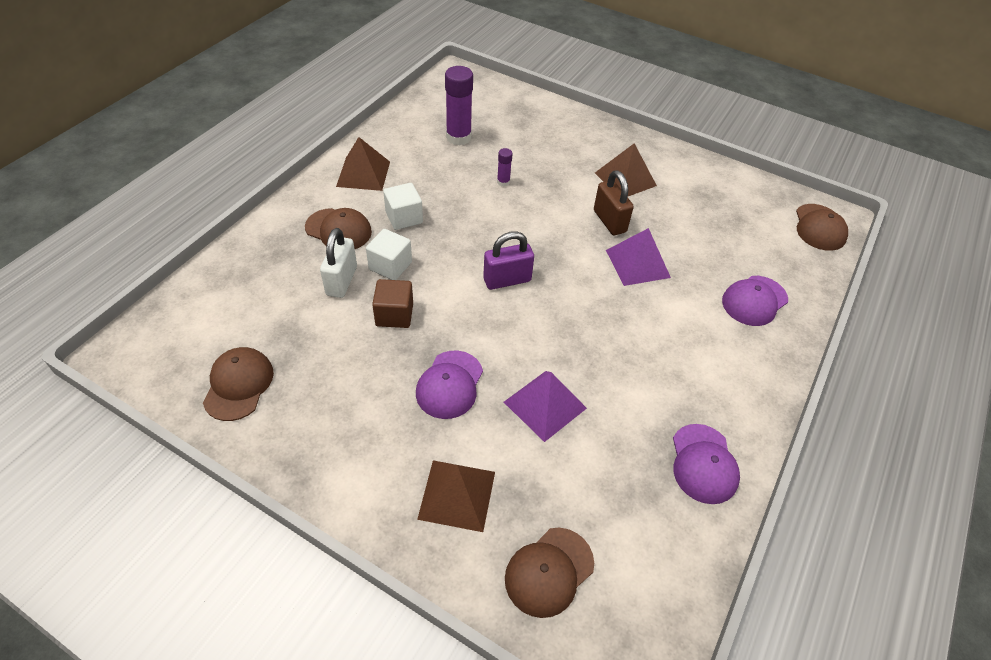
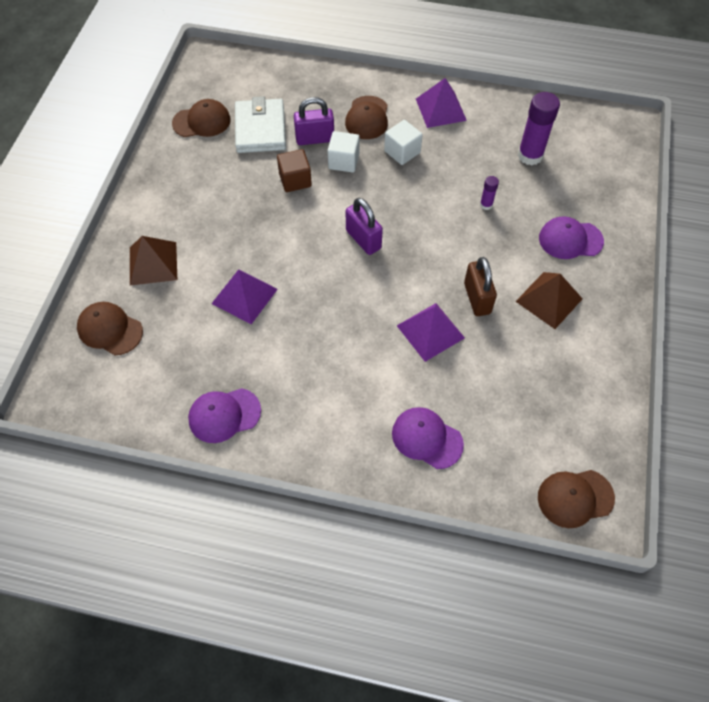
camera: 75 degrees right, 10 degrees up
(293, 326) = (260, 129): none -> white wallet
(342, 281) = (315, 139): white padlock -> purple padlock
(363, 173) = (441, 109): brown pyramid -> purple pyramid
(449, 384) = (242, 232): purple cap -> purple cap (570, 240)
(609, 221) = (477, 298): brown padlock -> brown padlock turned 60 degrees counterclockwise

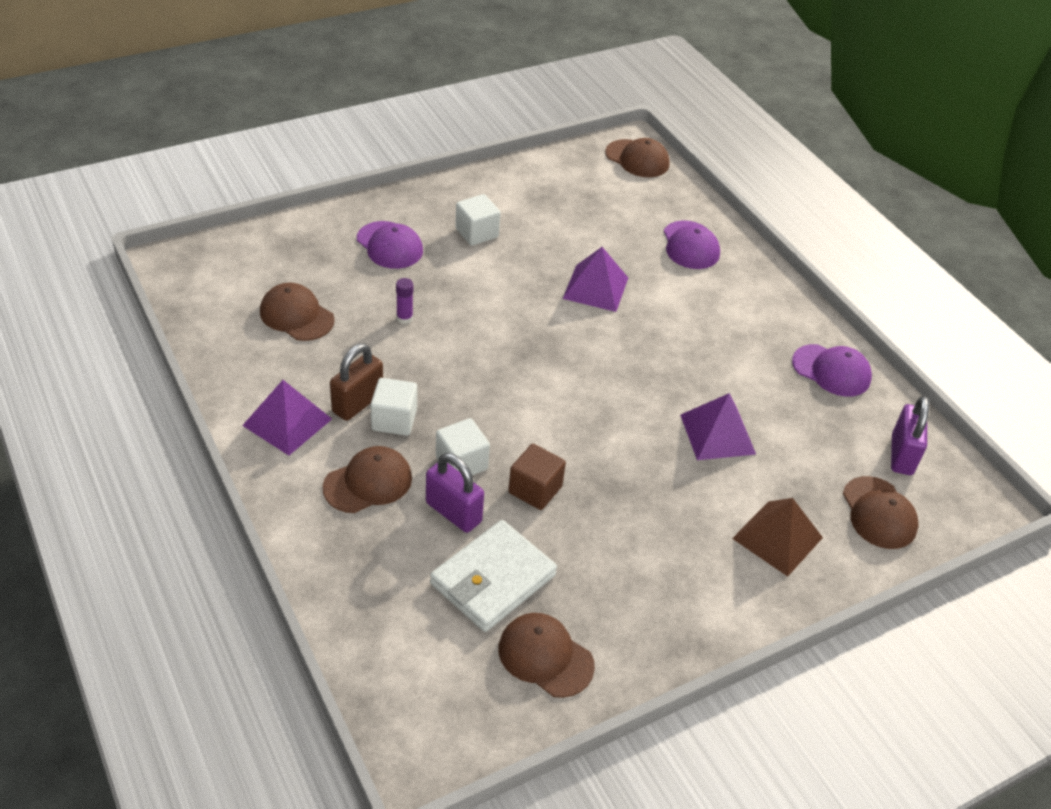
camera: 135 degrees left, 15 degrees down
(363, 239) = (550, 385): purple padlock -> purple padlock (901, 455)
(477, 298) = (526, 275): brown padlock -> brown padlock (357, 403)
(530, 155) = (296, 316): purple glue stick -> brown cap
(549, 300) = (477, 233): brown pyramid -> white cube

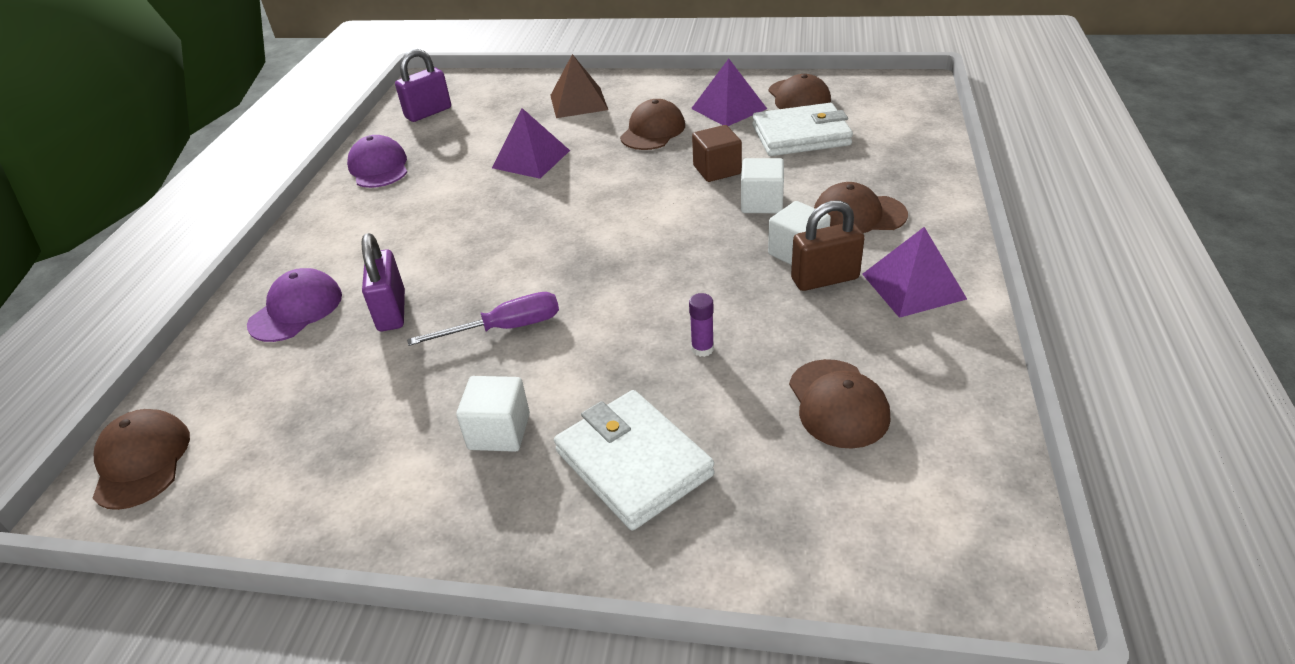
camera: 135 degrees left, 5 degrees down
(389, 245) = (633, 463): purple cap -> white wallet
(453, 512) = (798, 176): purple padlock -> purple padlock (391, 311)
(543, 284) = (506, 328): none -> purple screwdriver
(595, 288) = (458, 303): purple pyramid -> purple pyramid (729, 108)
(879, 513) = (496, 95): brown cap -> brown cap (652, 131)

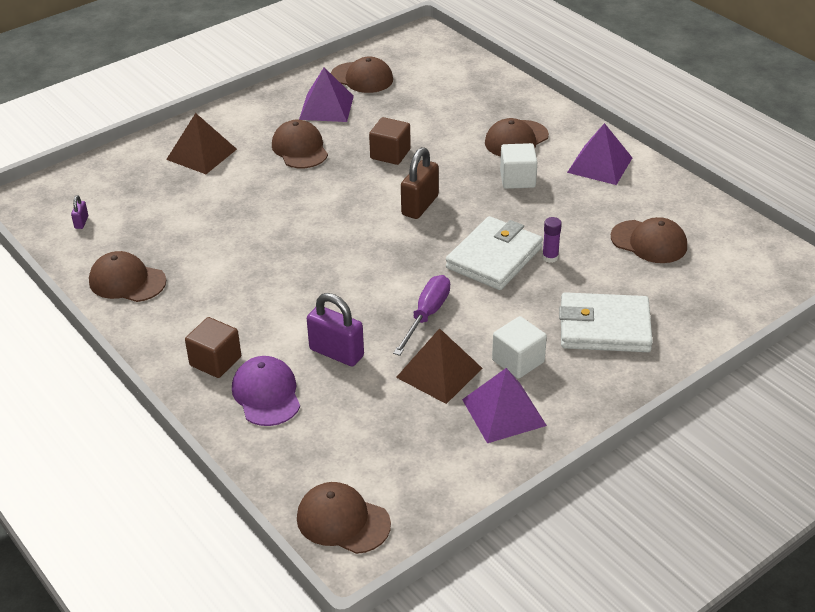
camera: 50 degrees left, 0 degrees up
(317, 260) = (215, 361): none -> brown cube
(379, 167) = (127, 281): purple cap -> brown cap
(424, 388) = (439, 372): none -> brown pyramid
(428, 113) = (81, 222): purple padlock -> purple padlock, size x0.47
(531, 159) = (244, 212): purple pyramid -> purple pyramid (504, 412)
(761, 203) = (452, 161): white cube -> none
(801, 135) = (406, 105): white wallet -> white wallet (494, 258)
(825, 279) = (553, 185): brown padlock -> brown padlock (420, 205)

